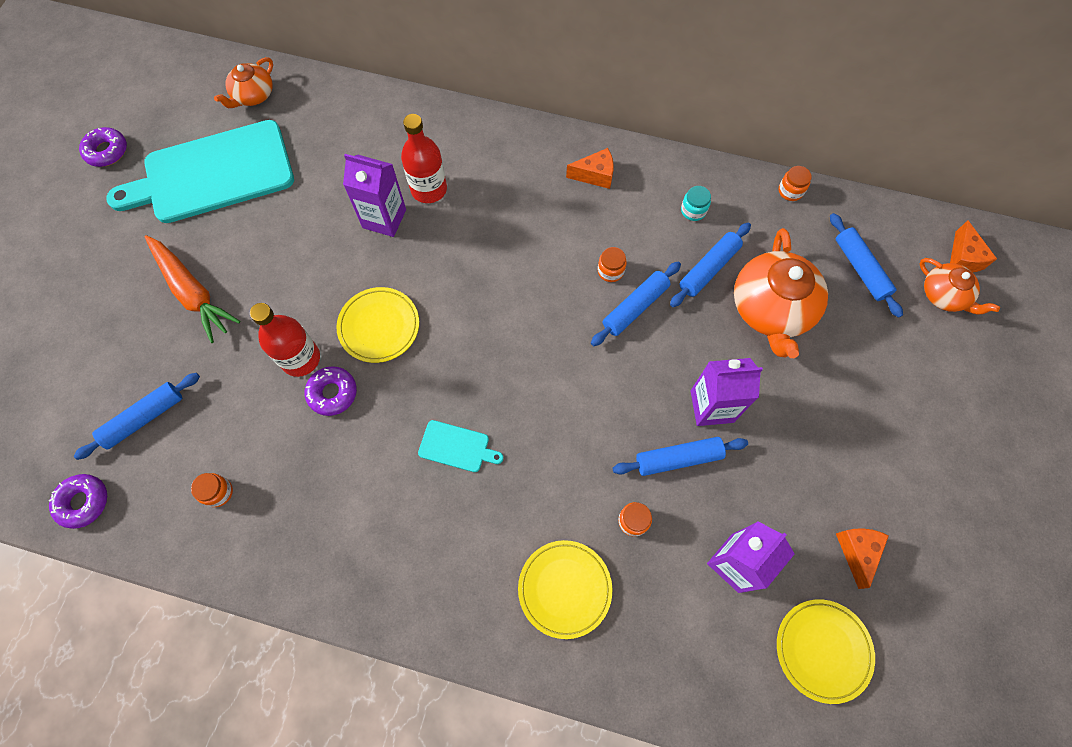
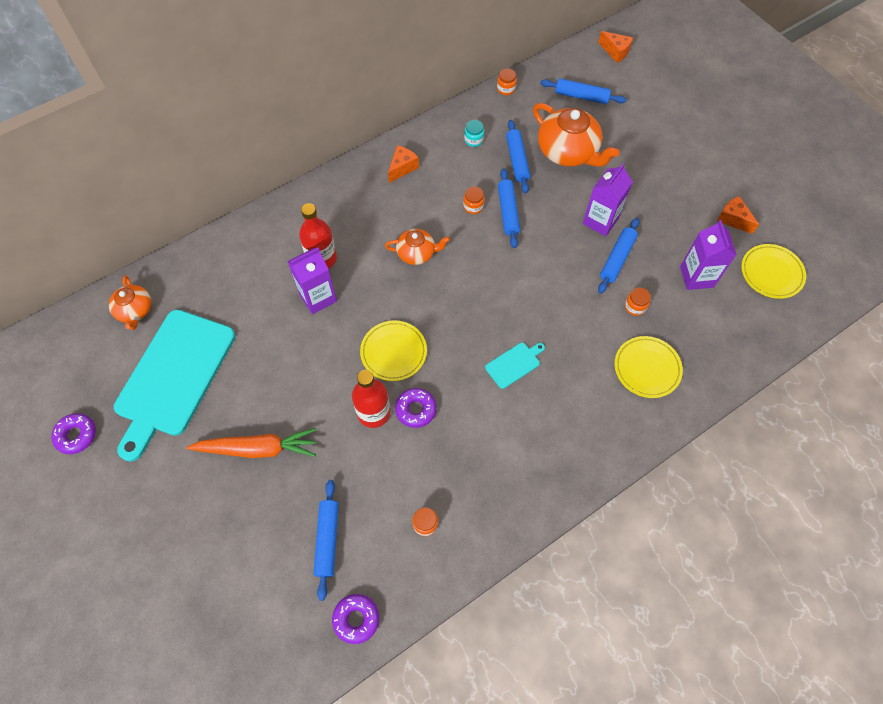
camera: 50 degrees left, 5 degrees down
(944, 295) = (629, 75): orange teapot -> orange teapot (417, 253)

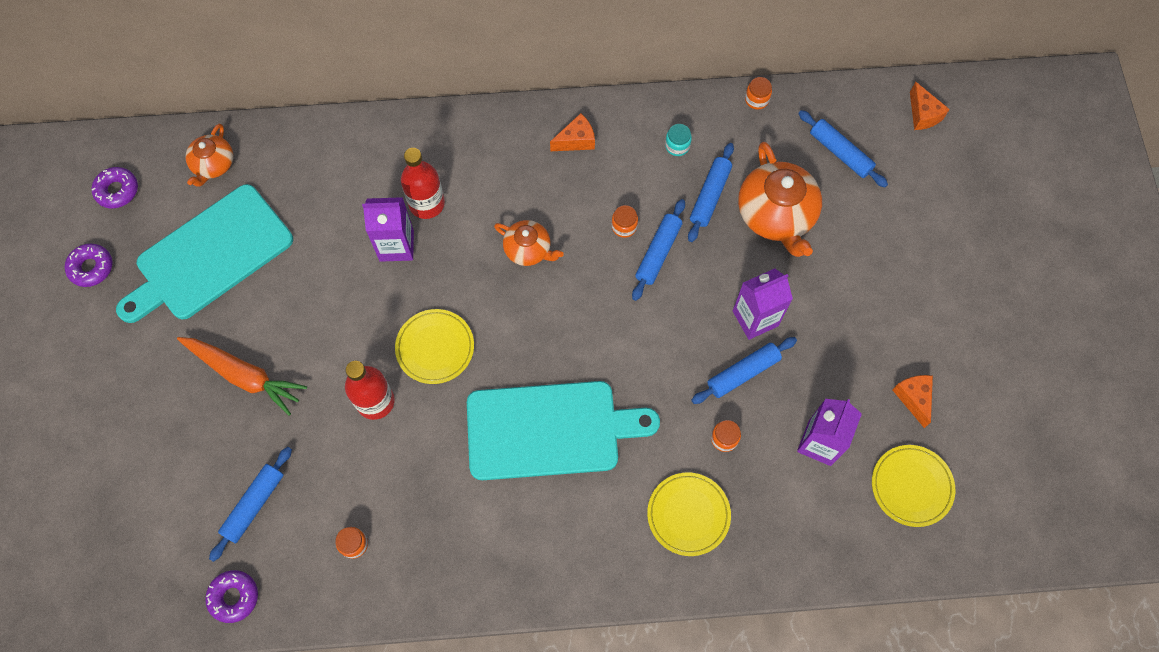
camera: 30 degrees right, 5 degrees up
(416, 409) = (418, 422): purple donut -> purple donut (117, 190)
(514, 364) = (550, 430): turquoise cutting board -> turquoise cutting board, size x2.47

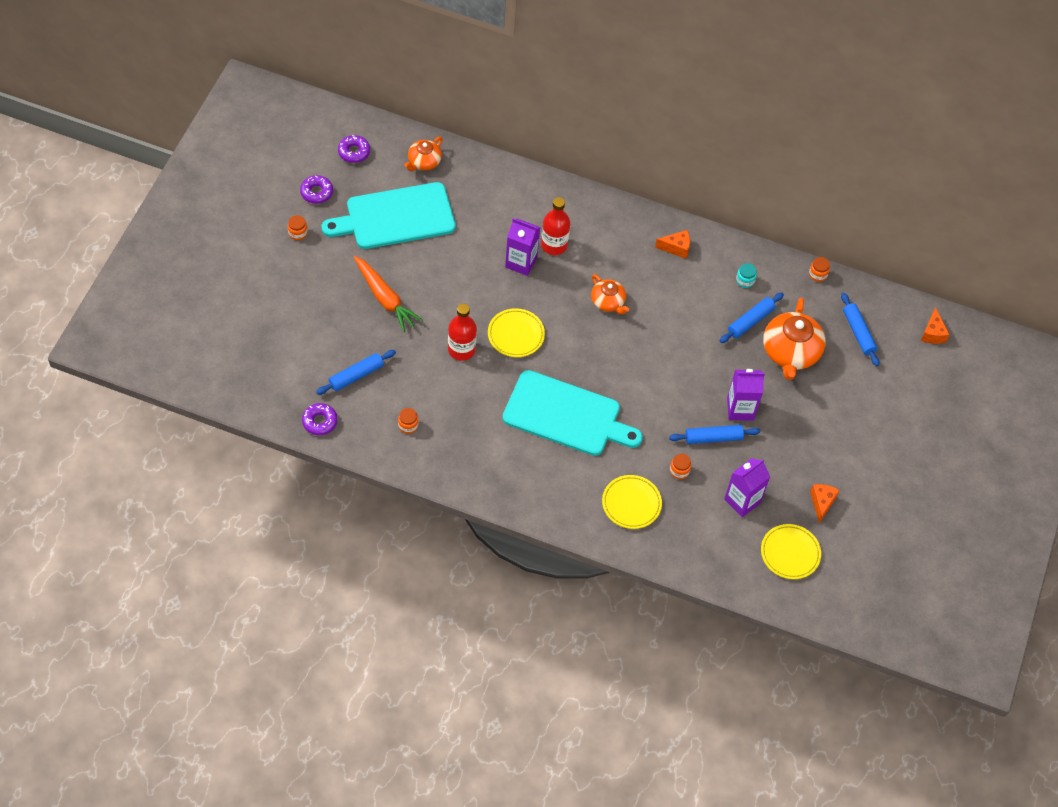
camera: 20 degrees right, 10 degrees down
(624, 226) = (680, 315): orange jar -> orange jar (297, 233)
(658, 253) = (695, 341): blue rolling pin -> none

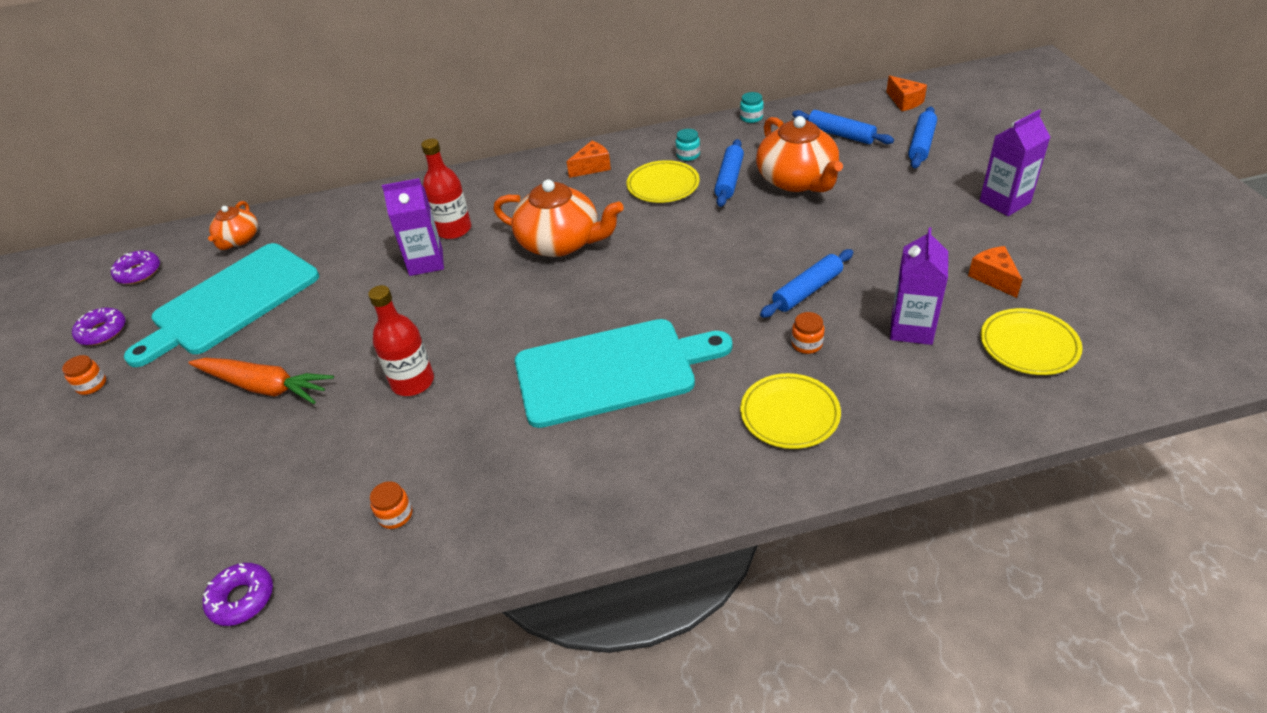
camera: 25 degrees left, 15 degrees down
(356, 375) = (271, 499): blue rolling pin -> blue rolling pin (921, 144)
(516, 335) = (474, 328): yellow plate -> yellow plate (663, 185)
(608, 302) = (561, 242): orange teapot -> orange teapot, size x1.75
(740, 409) = (804, 250): purple carton -> purple carton (1004, 202)
(817, 274) = (751, 118): orange jar -> turquoise jar

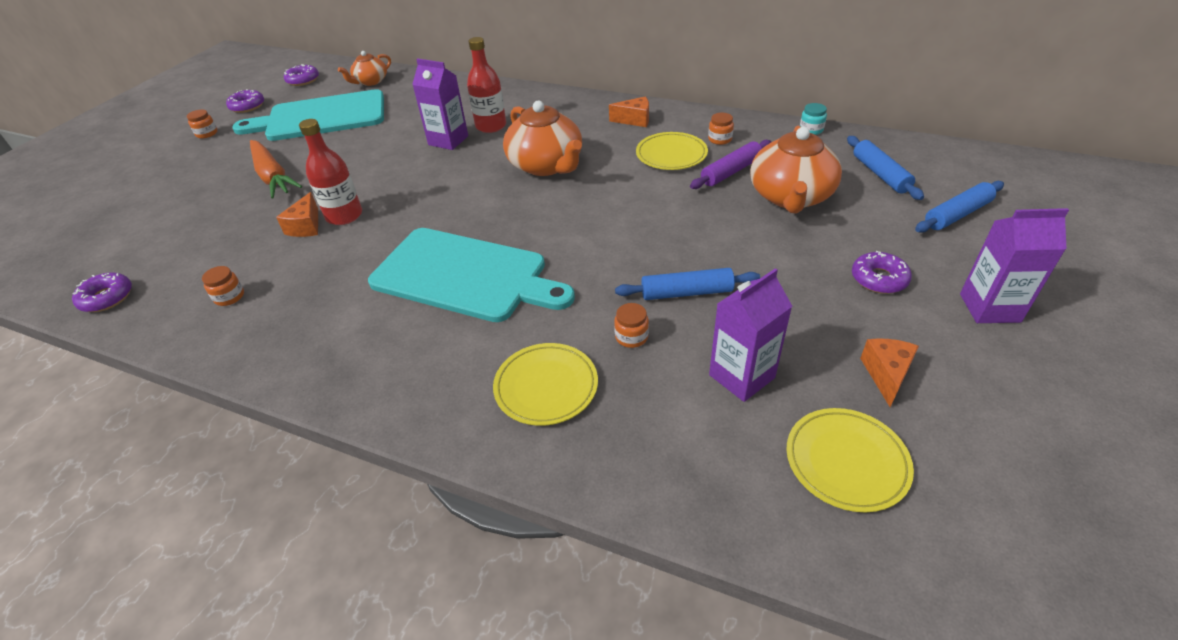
camera: 35 degrees right, 0 degrees up
(688, 155) = (720, 139): turquoise jar -> orange jar
(729, 179) = (731, 172): blue rolling pin -> purple rolling pin
(904, 102) = (984, 169): orange cheese -> orange cheese (306, 226)
(922, 215) = (879, 279): none -> purple donut

